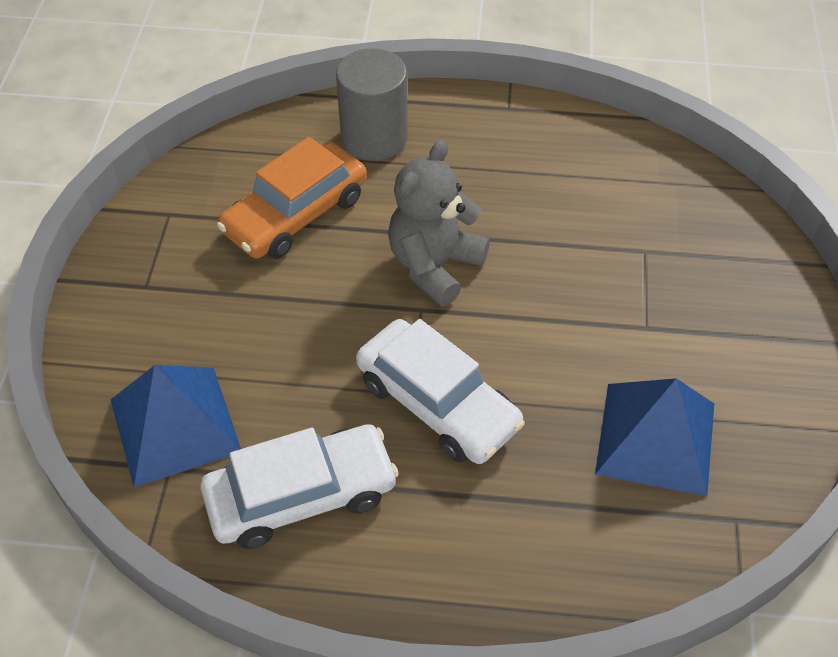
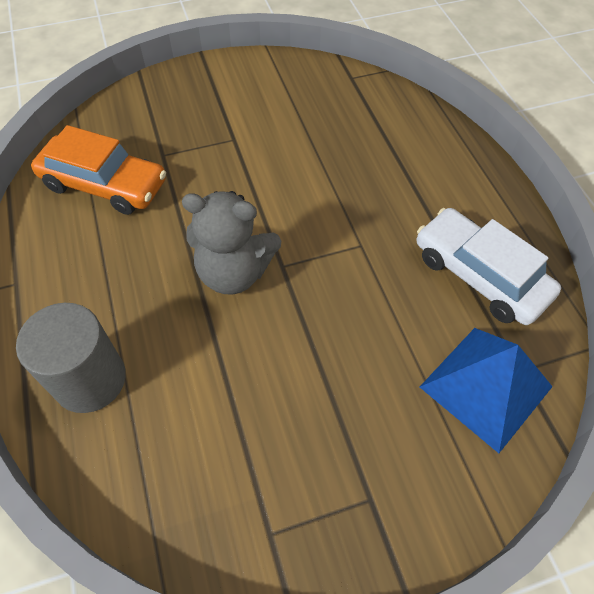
camera: 115 degrees left, 5 degrees up
(295, 214) = (220, 404): orange car -> orange car (104, 184)
(437, 403) = (359, 226): white car -> none
(655, 438) = (318, 117): blue pyramid -> none

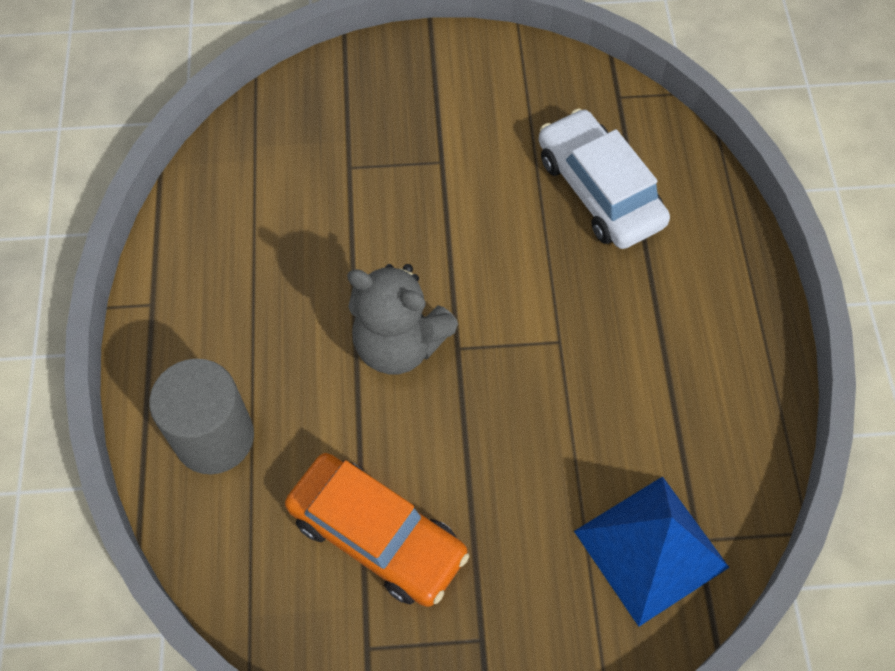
camera: 15 degrees right, 5 degrees up
(104, 184) = (272, 195): orange car -> orange car (377, 535)
(479, 275) = (692, 412): white car -> white car (599, 190)

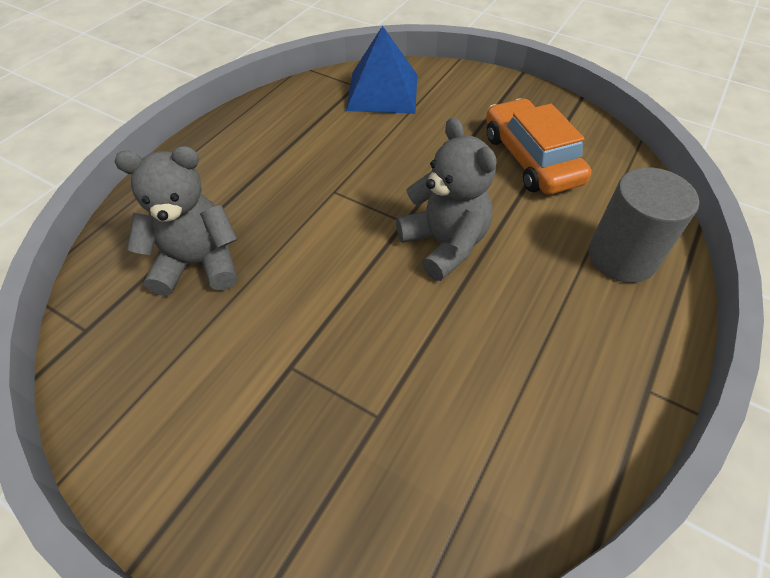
camera: 145 degrees left, 10 degrees down
(599, 190) = (198, 264): white car -> grey teddy bear

